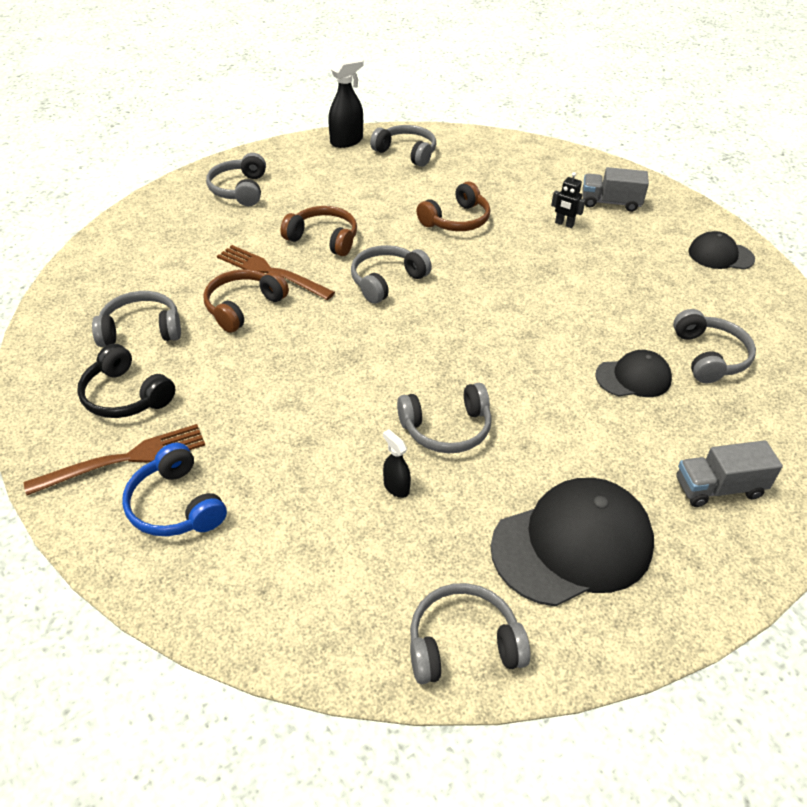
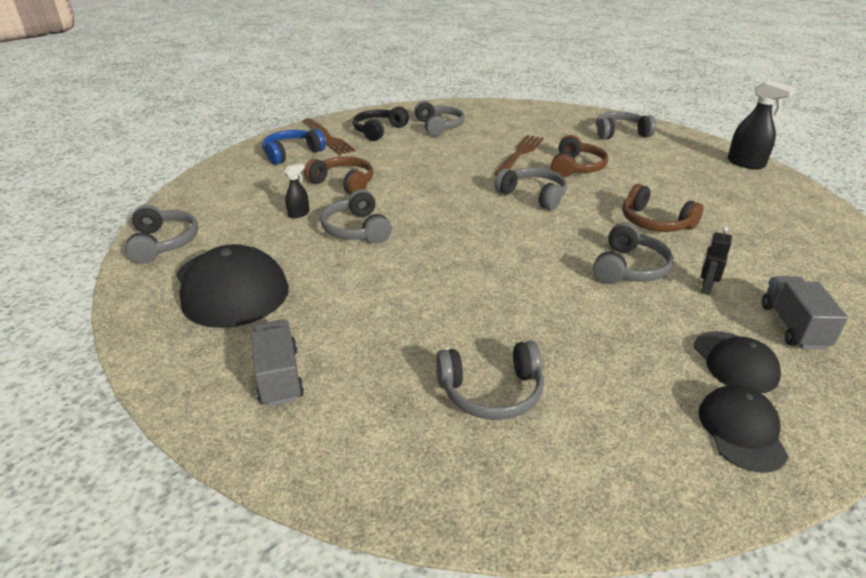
camera: 85 degrees right, 10 degrees down
(243, 307) = (474, 150): brown headphones -> brown headphones (343, 183)
(406, 153) = (758, 191): grey headphones -> grey headphones (629, 268)
(633, 378) = (438, 328): black cap -> black cap (735, 362)

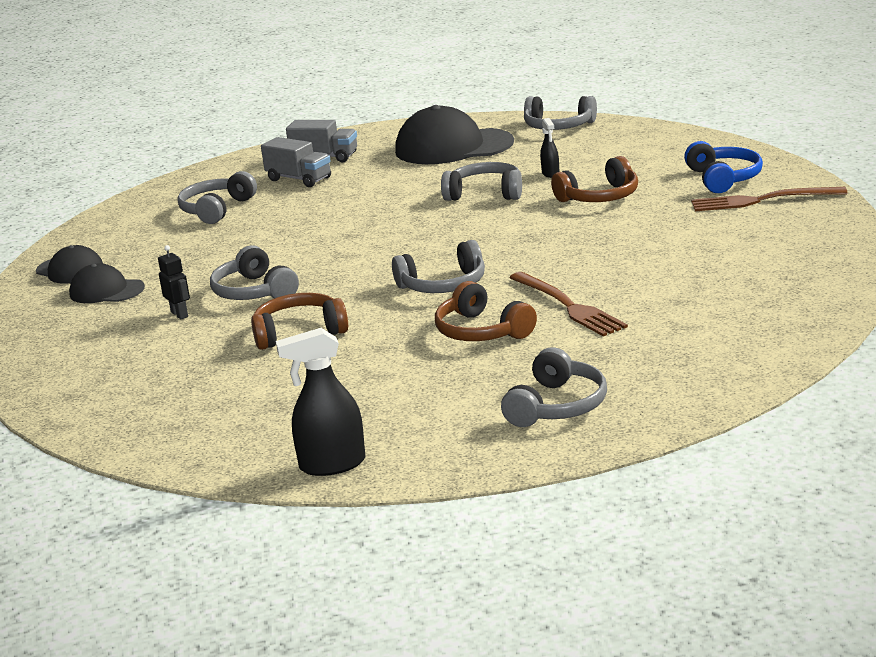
camera: 125 degrees right, 10 degrees down
(379, 131) = (757, 232): black headphones -> none
(439, 127) = (736, 273): grey headphones -> none
(793, 326) = (90, 329): grey truck -> grey truck (299, 179)

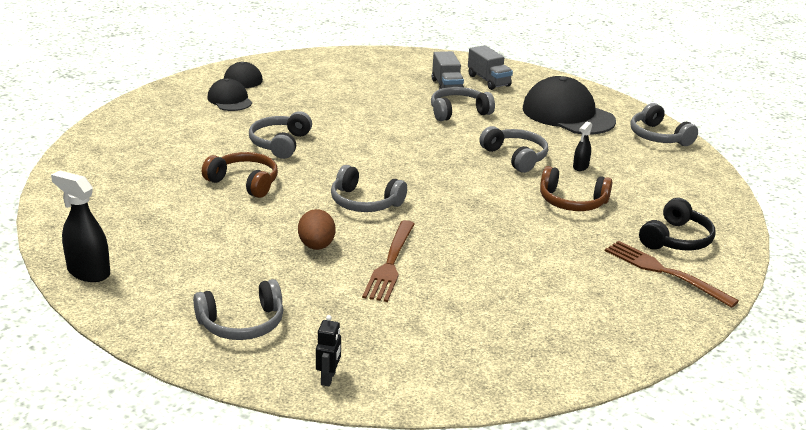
camera: 40 degrees right, 5 degrees up
(180, 314) = (226, 134): black robot -> black robot (328, 378)
(217, 209) = (371, 82): grey headphones -> grey headphones (458, 112)
(482, 331) = (316, 246): brown headphones -> brown egg
(723, 179) = (676, 239): blue headphones -> black headphones

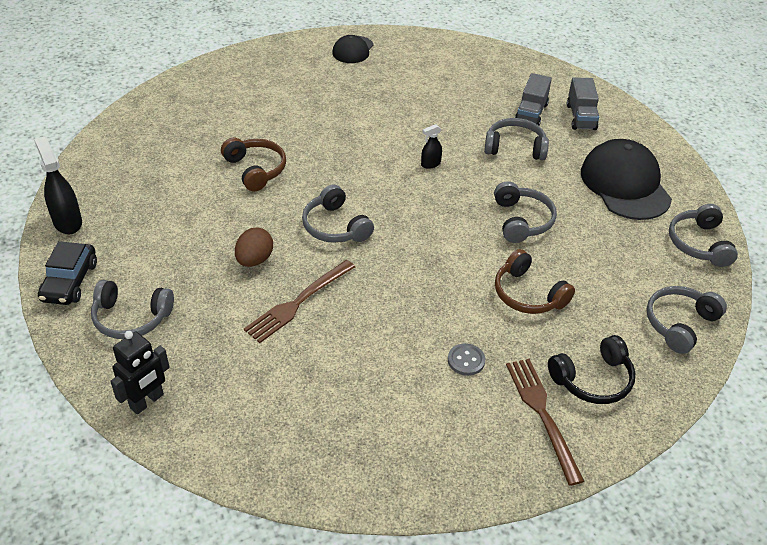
camera: 30 degrees right, 15 degrees up
(144, 316) = (70, 281): none -> black car
(229, 100) = (320, 72): black cap -> none
(280, 143) = (321, 136): grey headphones -> grey headphones (680, 324)
(328, 378) = (147, 401): black robot -> black robot, size x1.53
(572, 258) = (466, 360): none -> grey button
(580, 167) = (577, 254): black spray bottle -> black spray bottle (430, 164)

